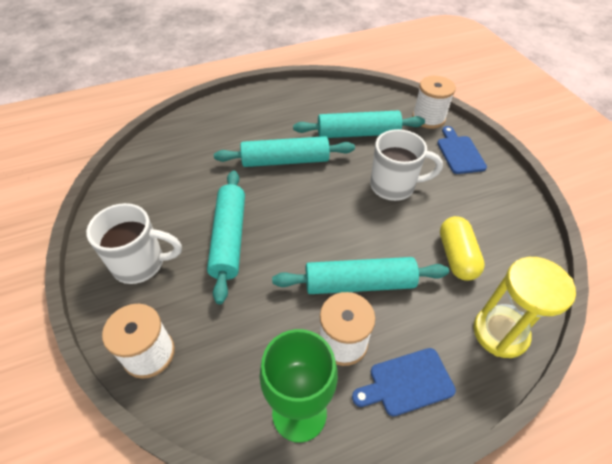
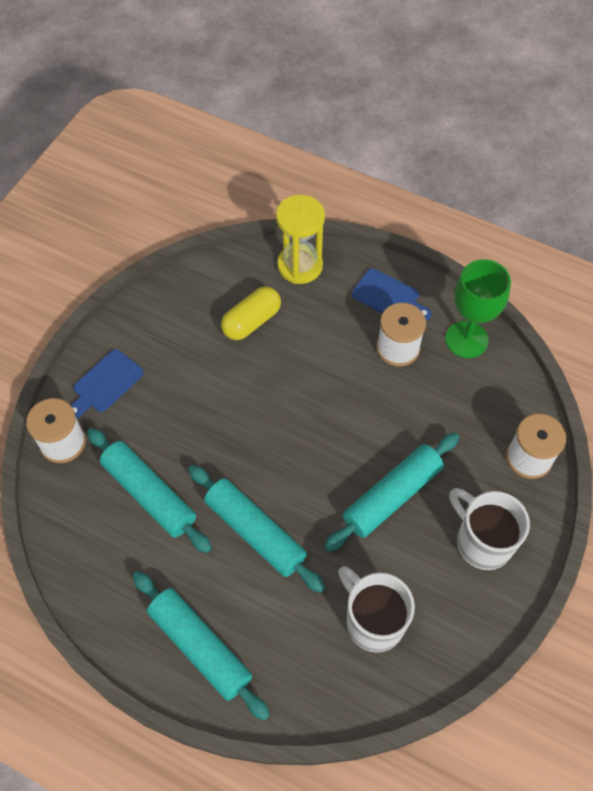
camera: 130 degrees left, 10 degrees up
(359, 283) = (341, 369): turquoise rolling pin -> turquoise rolling pin (200, 647)
(394, 186) = (206, 410): white mug -> white mug (373, 621)

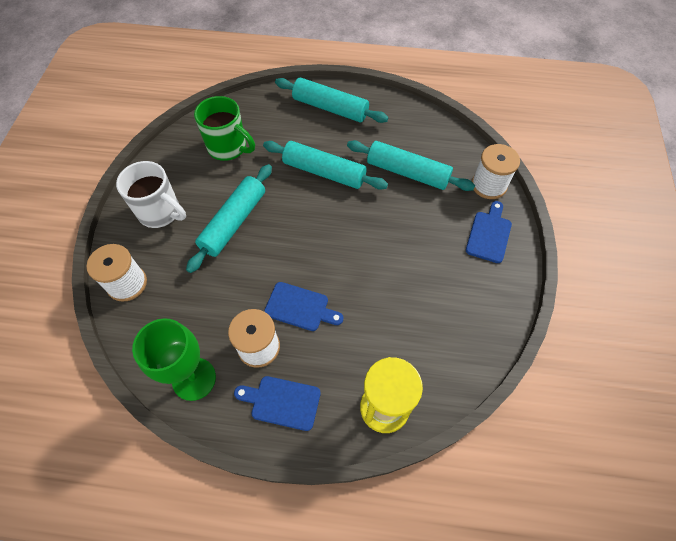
camera: 160 degrees right, 0 degrees up
(252, 321) = (402, 328): yellow capsule -> none
(345, 372) = (300, 307): none -> blue cutting board
(373, 621) = (228, 148): white mug -> green mug

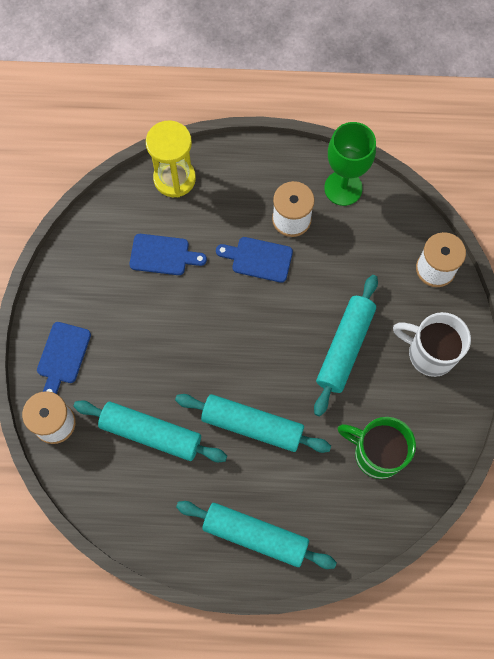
camera: 175 degrees right, 10 degrees up
(282, 402) = (262, 176): blue cutting board -> blue cutting board (163, 255)

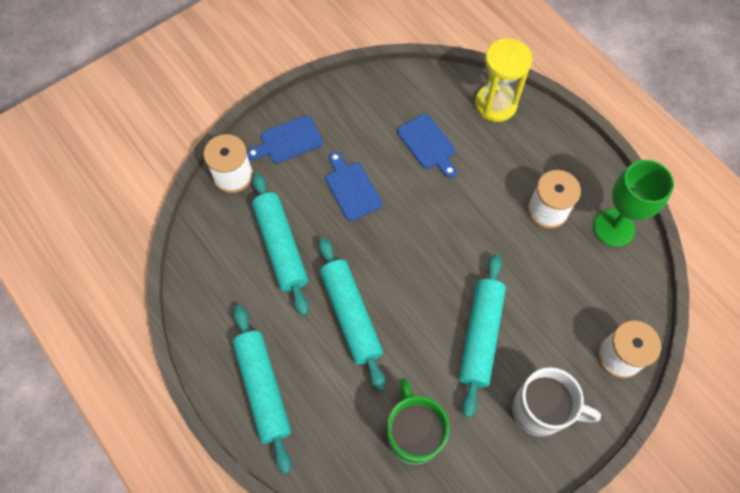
camera: 50 degrees right, 5 degrees down
(258, 259) = (491, 212): blue cutting board -> blue cutting board (351, 188)
(345, 347) = (480, 336): turquoise rolling pin -> turquoise rolling pin turned 60 degrees counterclockwise
(429, 353) = (541, 410): white mug -> white mug turned 120 degrees clockwise

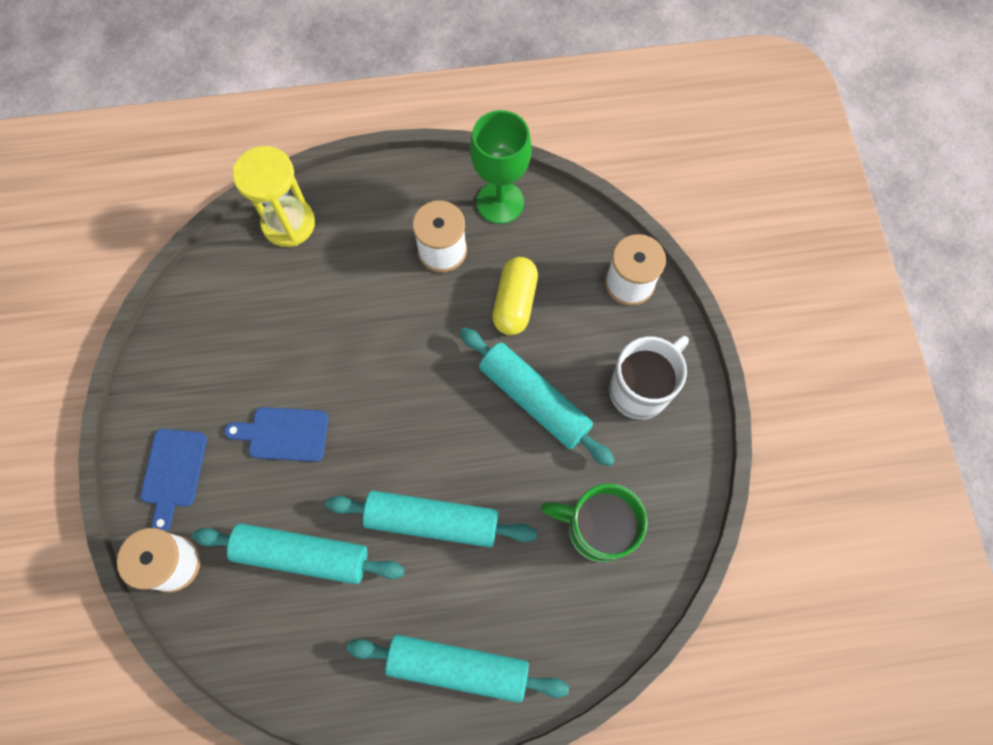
camera: 60 degrees left, 5 degrees up
(428, 144) = (287, 321): blue cutting board -> none
(544, 281) = (514, 303): none -> yellow capsule

